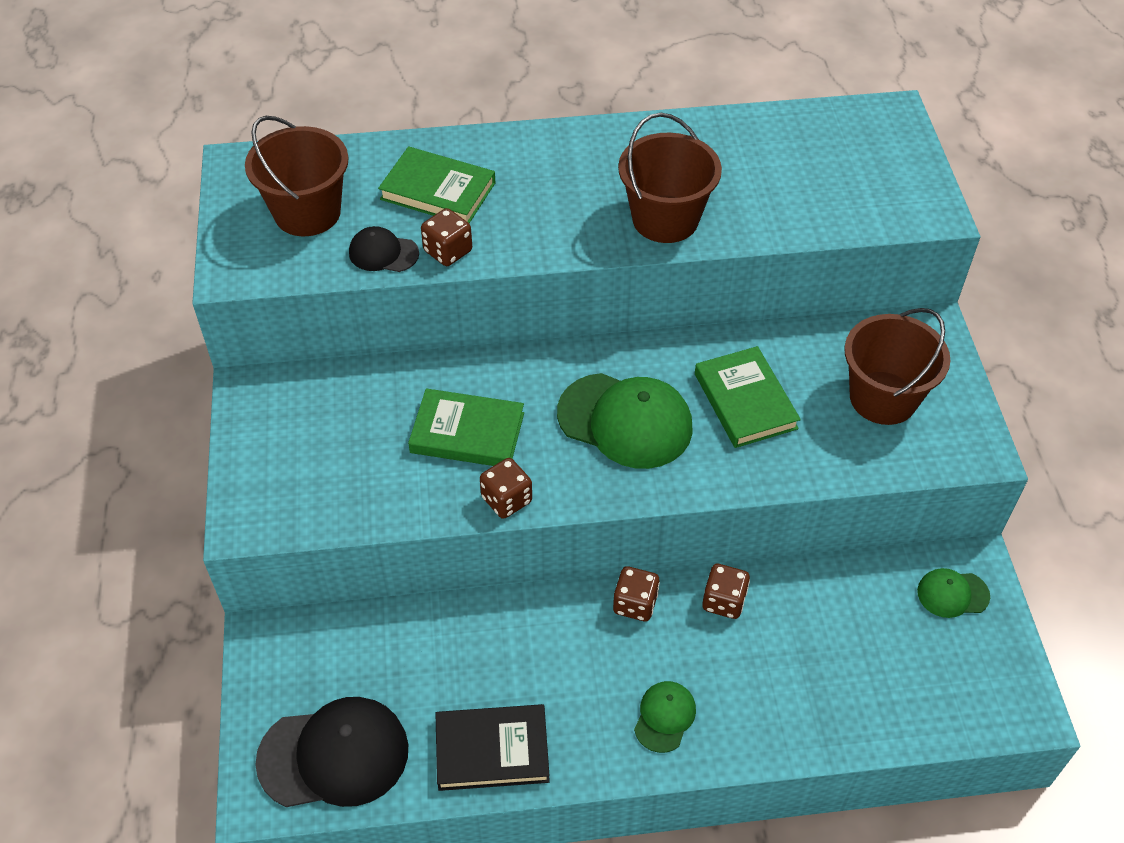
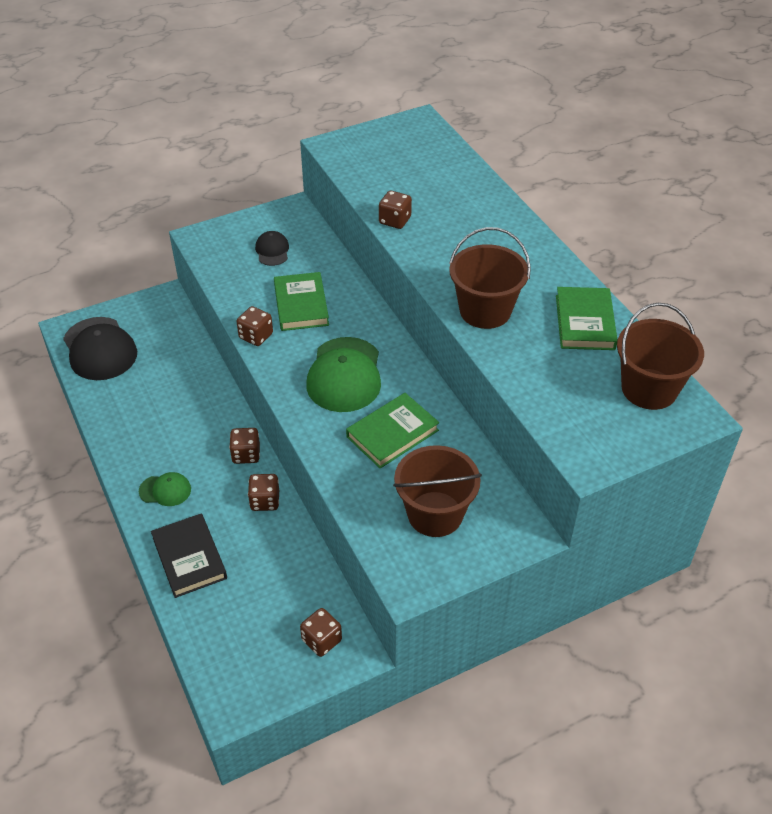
camera: 70 degrees right, 5 degrees down
(307, 213) = (395, 157): brown bucket -> brown bucket (649, 389)
(383, 253) = (378, 195): black cap -> black cap (272, 250)
(438, 191) = (447, 202): green book -> green book (585, 322)
(492, 750) = (120, 414): black book -> black book (189, 558)
(952, 594) = (321, 640): green cap -> brown dice

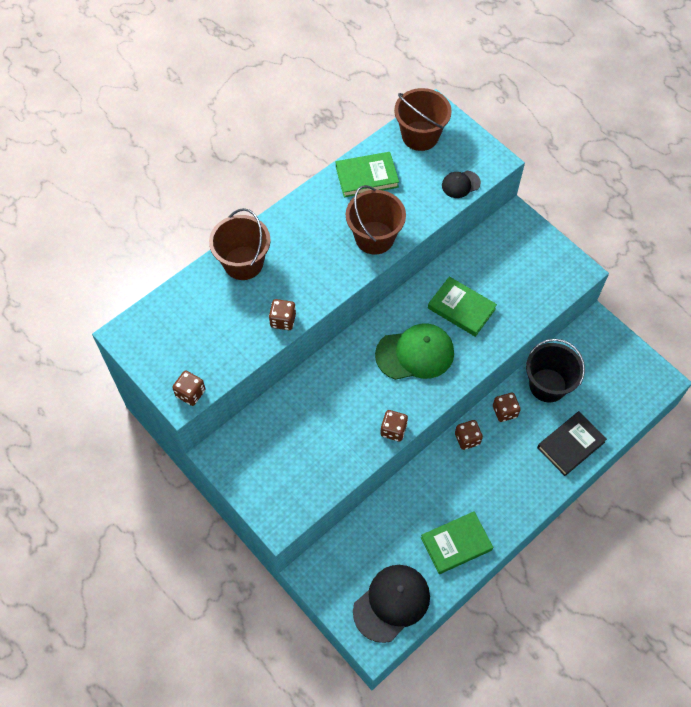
camera: 105 degrees left, 15 degrees up
(165, 490) = (520, 484): green cap -> none
(272, 250) = (282, 452): black cap -> black cap (460, 184)
(282, 558) = (547, 385): none -> black bucket
(301, 305) = (346, 407): green book -> green book (456, 544)
(321, 640) = (597, 344): brown dice -> brown dice (190, 393)
(435, 514) = (520, 268): brown bucket -> brown bucket (243, 263)

